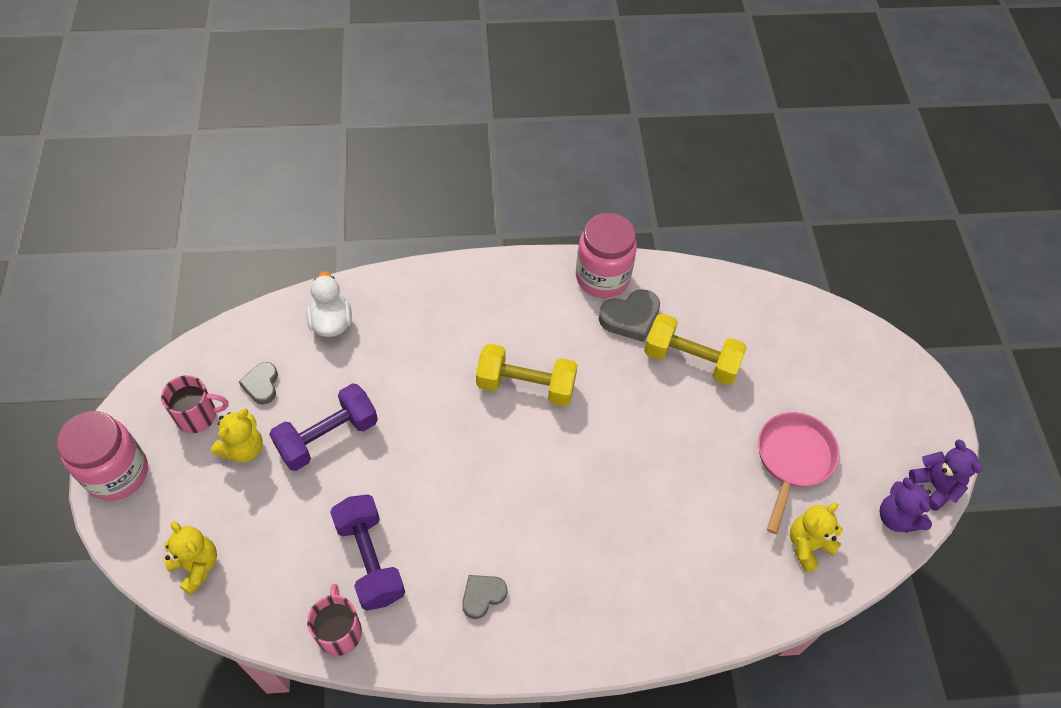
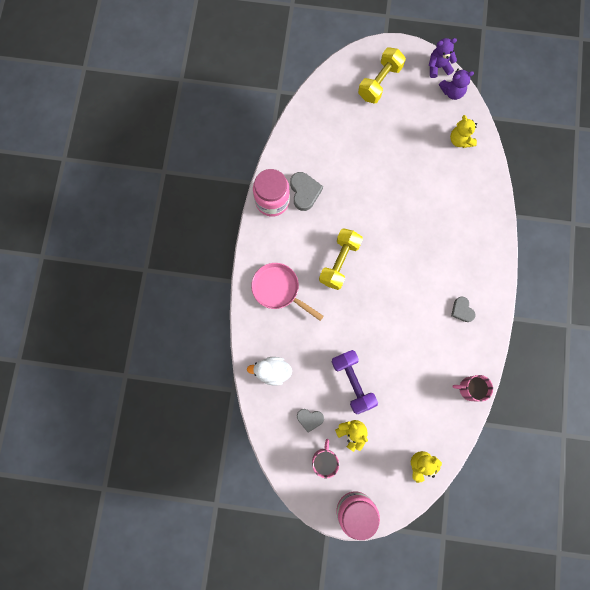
camera: 75 degrees left, 20 degrees up
(370, 559) = (432, 367): purple dumbbell -> none
(691, 360) = (340, 166): yellow dumbbell -> yellow dumbbell (379, 82)
(792, 460) = (411, 132): pink pan -> pink pan (278, 289)

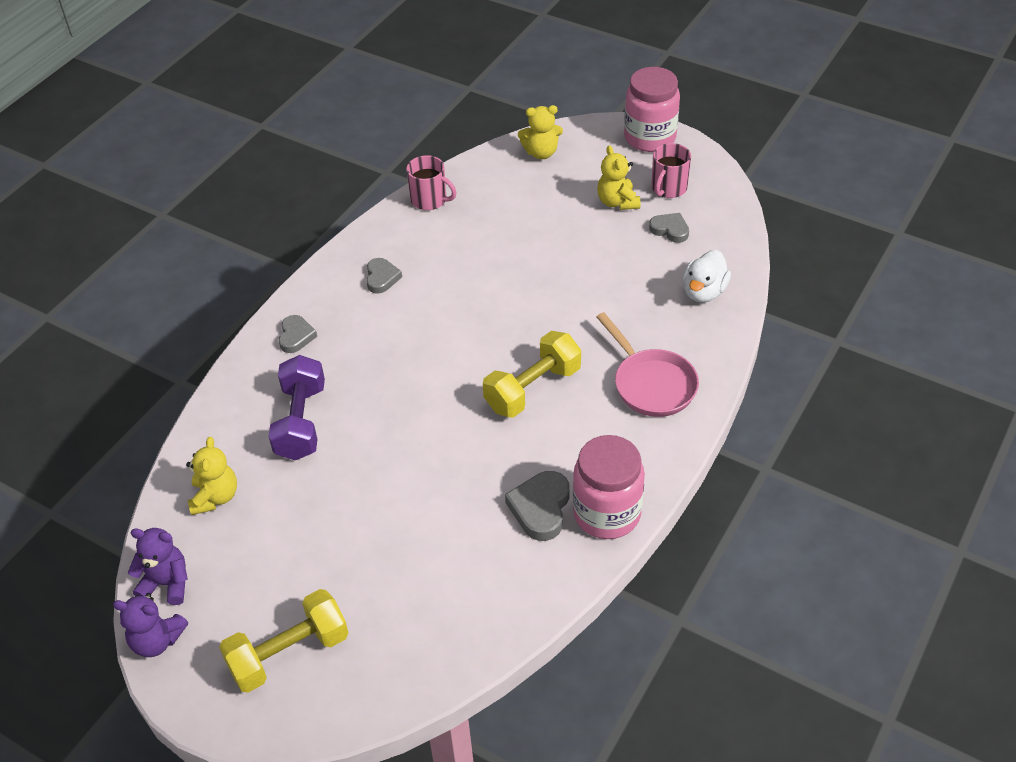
camera: 155 degrees left, 30 degrees down
(272, 371) = (704, 292): white duck -> white duck turned 90 degrees clockwise
(353, 382) = (588, 249): purple dumbbell -> purple dumbbell (301, 422)
(483, 249) = (296, 336): none -> grey heart

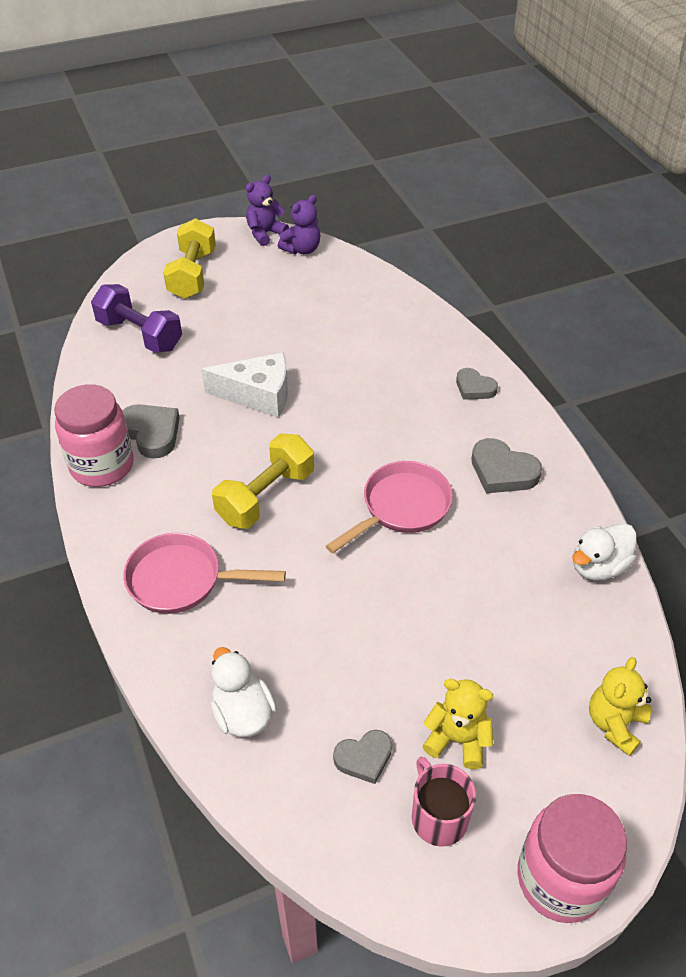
camera: 125 degrees right, 0 degrees up
(215, 497) = (349, 290): yellow teddy bear -> none
(301, 422) = (375, 352): purple dumbbell -> purple dumbbell (140, 334)
(381, 278) = (502, 471): grey heart -> grey heart, size x1.51
(428, 467) = (258, 395): none -> white cheese
(429, 200) = (598, 566): pink mug -> white duck
(469, 311) = (401, 507): none -> pink pan
(533, 389) = (265, 496): yellow dumbbell -> yellow dumbbell turned 45 degrees clockwise

